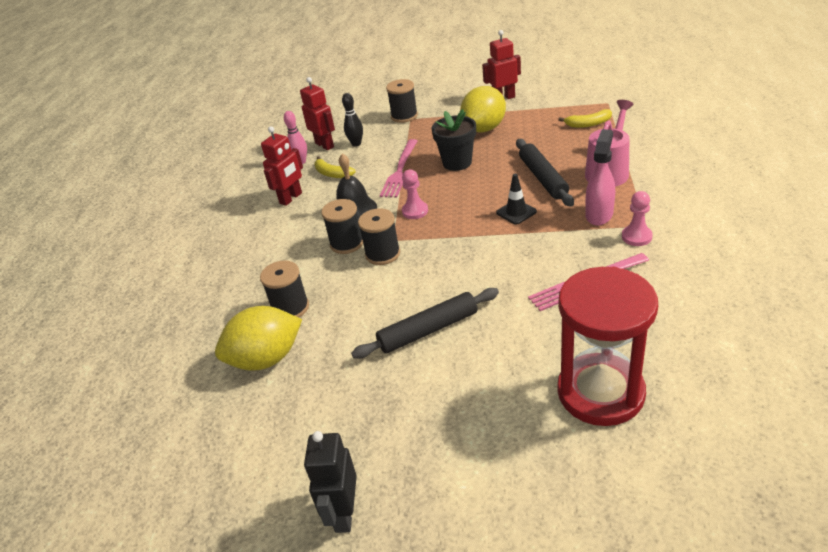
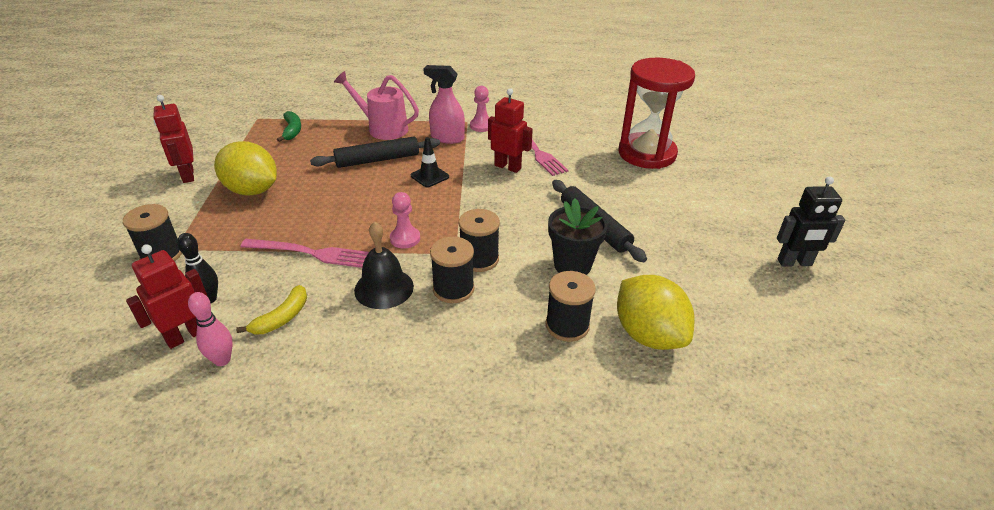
camera: 100 degrees left, 0 degrees up
(291, 198) = (328, 358): red robot -> red robot (508, 167)
(457, 163) = (318, 210): black flower pot -> black flower pot (572, 265)
(588, 124) = (292, 131): yellow banana -> green banana

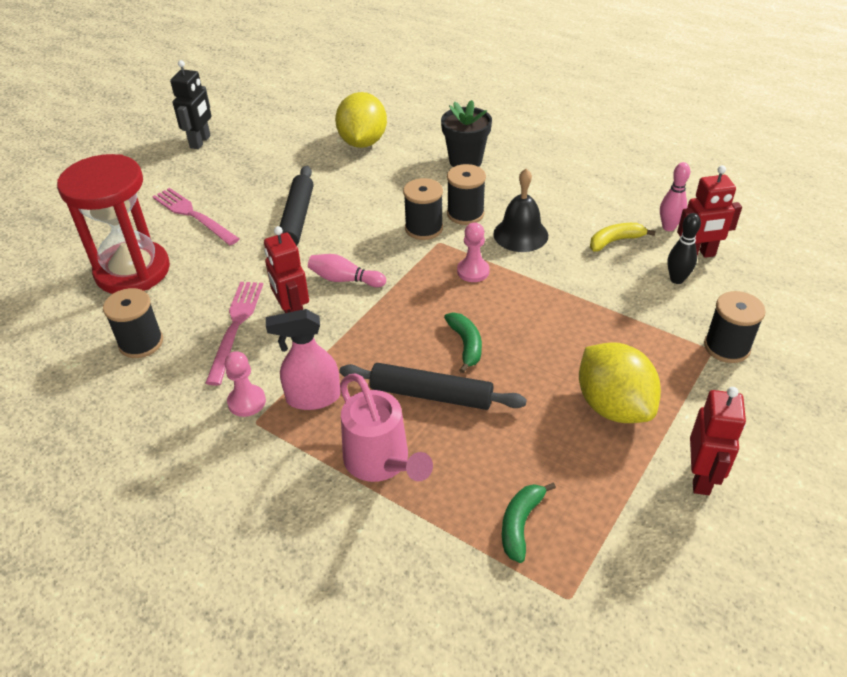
camera: 145 degrees left, 5 degrees up
(309, 253) = (572, 291): pink fork -> pink fork (193, 215)
(374, 190) = (466, 345): none -> green banana
(429, 176) = (390, 339): black traffic cone -> none
(447, 138) = (312, 398): pink spray bottle -> pink spray bottle turned 120 degrees clockwise
(500, 198) = (344, 279): none -> pink bowling pin
(567, 325) = (408, 164): black spool -> black spool (141, 343)
(572, 265) = (356, 197): black flower pot -> black flower pot (465, 161)
(794, 263) = (200, 142): black robot -> black robot turned 75 degrees clockwise

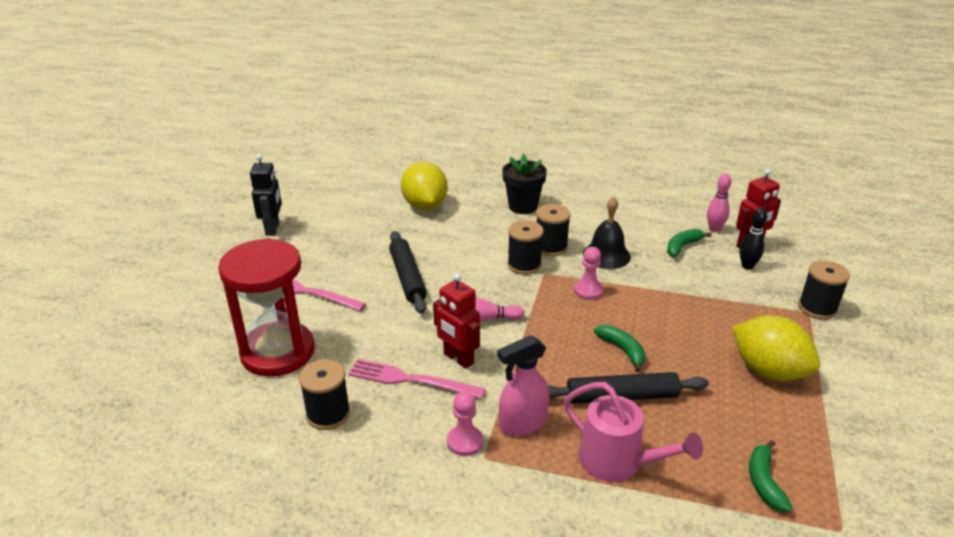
camera: 20 degrees left, 10 degrees down
(235, 327) = (411, 380): pink fork -> pink fork turned 60 degrees counterclockwise
(615, 241) = (682, 246): yellow banana -> green banana
(701, 477) = (868, 408): red robot -> none

